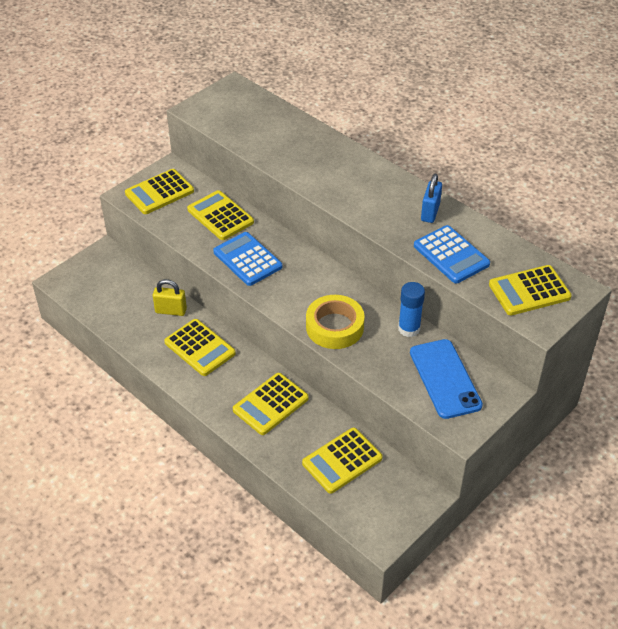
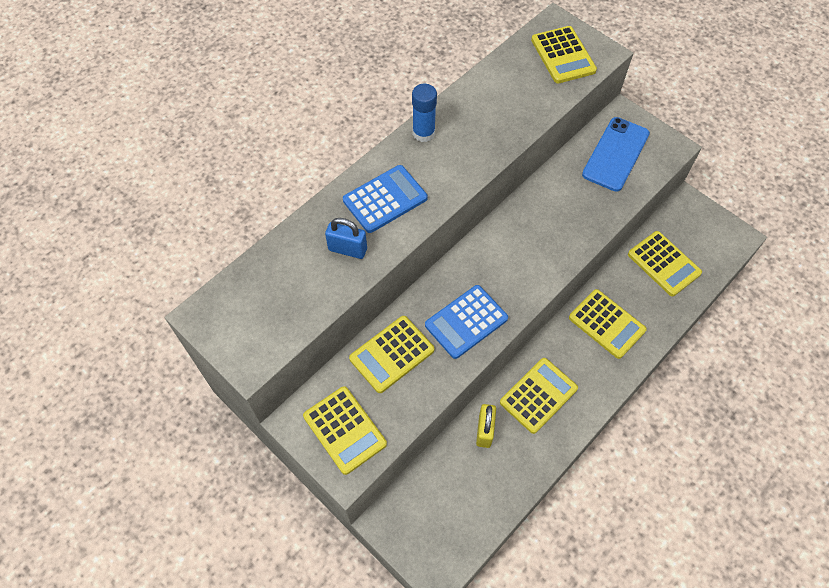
camera: 90 degrees left, 15 degrees up
(334, 327) = (561, 239): yellow tape -> none
(409, 329) = (557, 177): blue glue stick -> blue glue stick (423, 133)
(430, 212) = (456, 120): blue padlock -> blue padlock (347, 249)
(445, 379) = (616, 154): blue phone -> blue phone turned 45 degrees counterclockwise
(451, 255) = (519, 108): blue calculator -> blue calculator (385, 199)

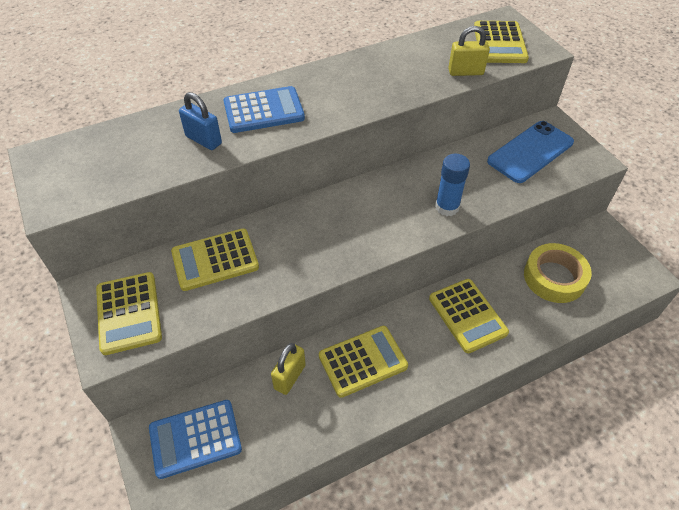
camera: 20 degrees right, 10 degrees down
(423, 133) = (331, 70): blue glue stick -> blue glue stick (447, 207)
(466, 322) = (304, 253): blue calculator -> blue calculator (195, 439)
(546, 100) = (465, 72): none -> yellow padlock
(664, 264) = (554, 277): yellow calculator -> yellow tape

